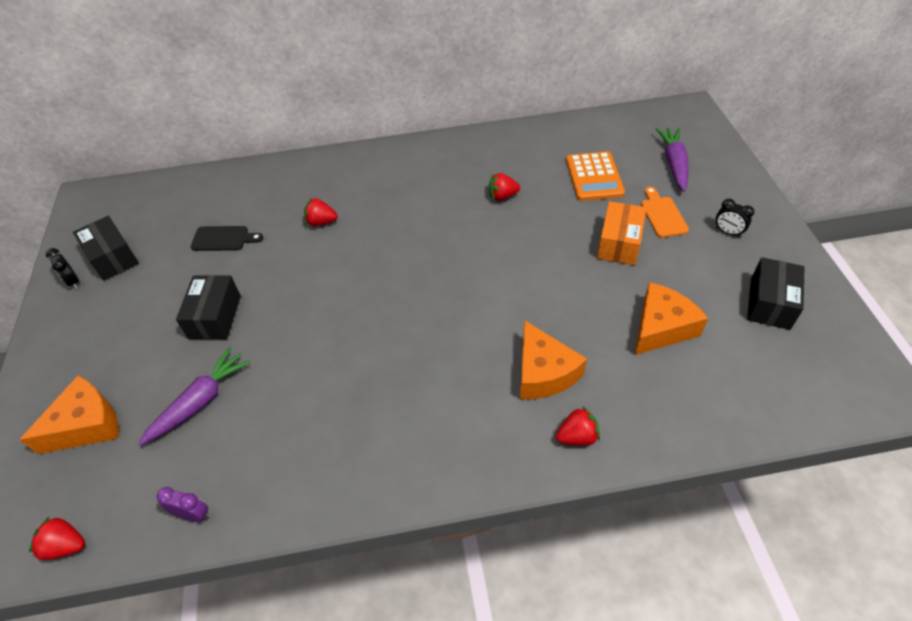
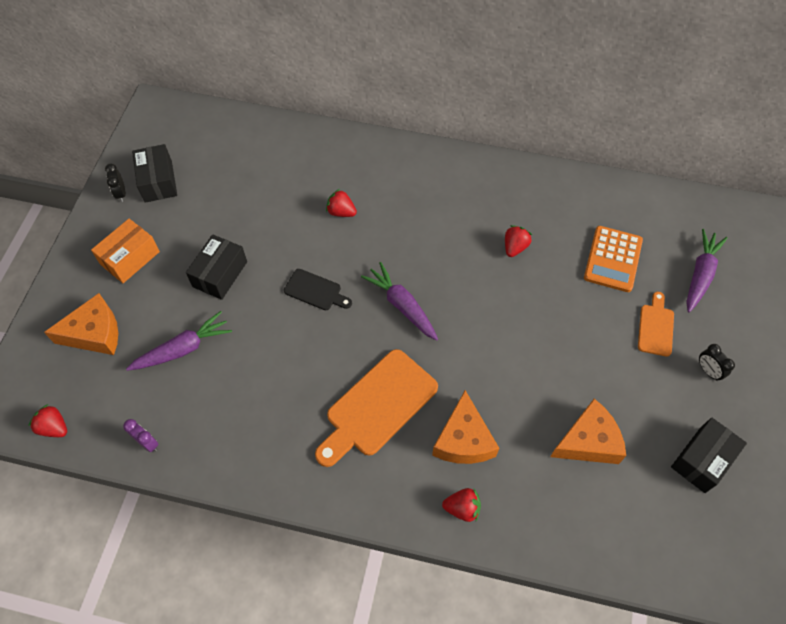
camera: 20 degrees right, 10 degrees up
(223, 239) = (253, 197): black cutting board -> black cutting board (315, 291)
(421, 279) = (402, 306): none -> purple carrot
(441, 375) = (377, 406): none -> orange cutting board
(502, 196) = (515, 247): red strawberry -> red strawberry turned 105 degrees clockwise
(619, 243) = (597, 341): orange box -> orange box (130, 258)

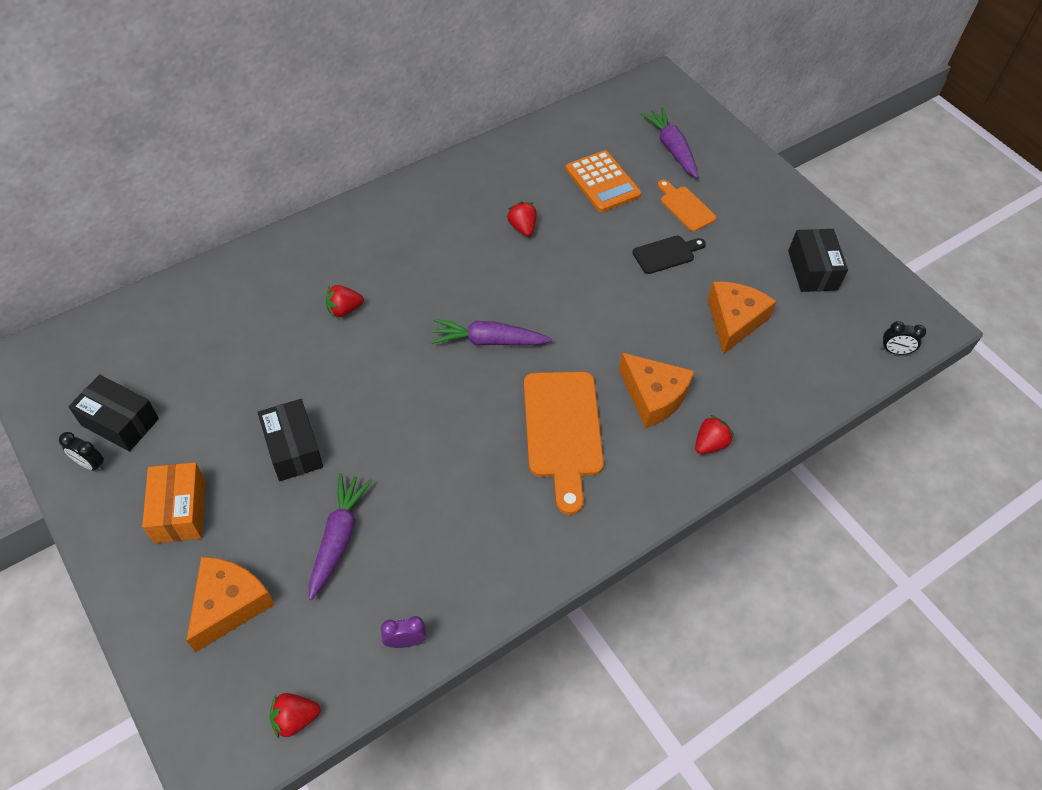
camera: 50 degrees left, 5 degrees down
(315, 291) = (401, 389): black cutting board -> black cutting board (666, 254)
(708, 371) = (750, 209): black clock -> black clock (894, 351)

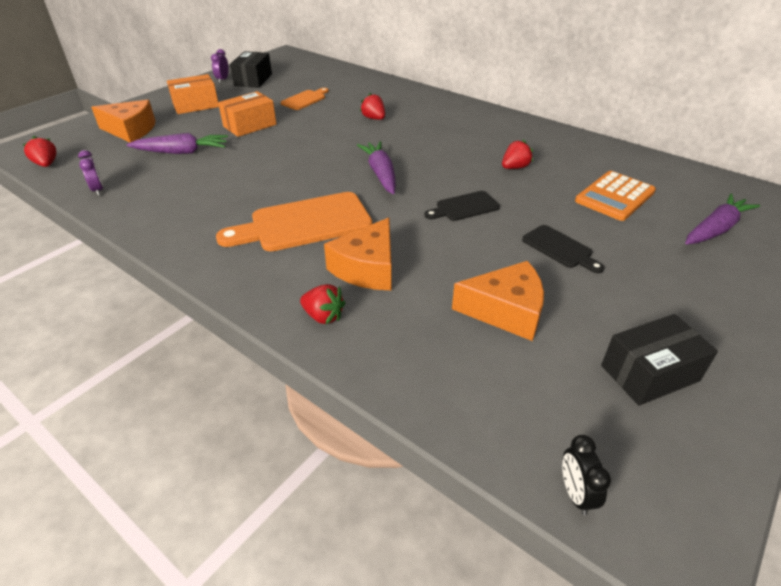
camera: 75 degrees right, 15 degrees down
(90, 464) = (223, 80): black clock -> purple clock
(293, 449) = (250, 125): black box -> orange box
(580, 294) = (464, 207): none -> black cutting board
(685, 207) = (640, 251): orange cutting board -> orange cutting board (305, 99)

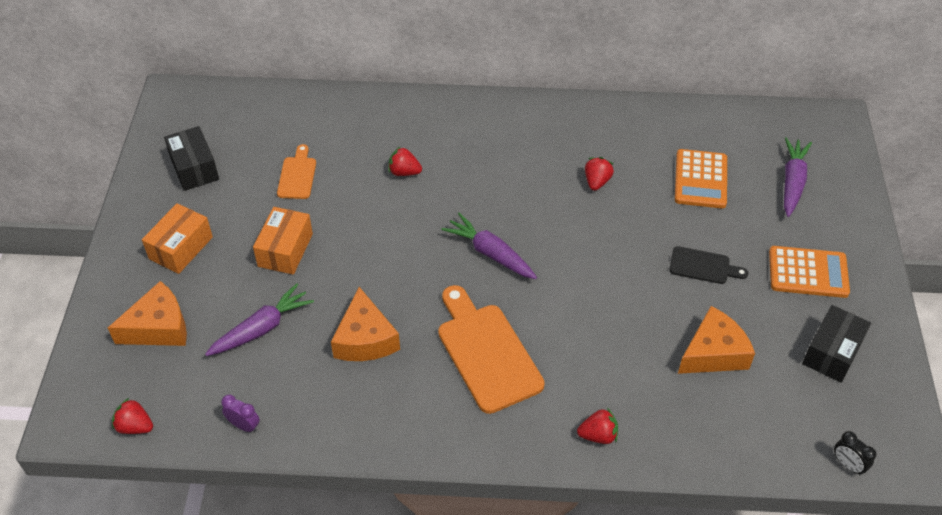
camera: 35 degrees left, 10 degrees up
(223, 80) = (155, 185): purple clock -> none
(304, 223) = (487, 353): orange cutting board -> orange cutting board turned 120 degrees clockwise
(367, 268) = (584, 371): orange cheese -> orange cheese (365, 339)
(464, 207) = (597, 258): black cutting board -> none
(676, 297) = (808, 273): none -> orange calculator

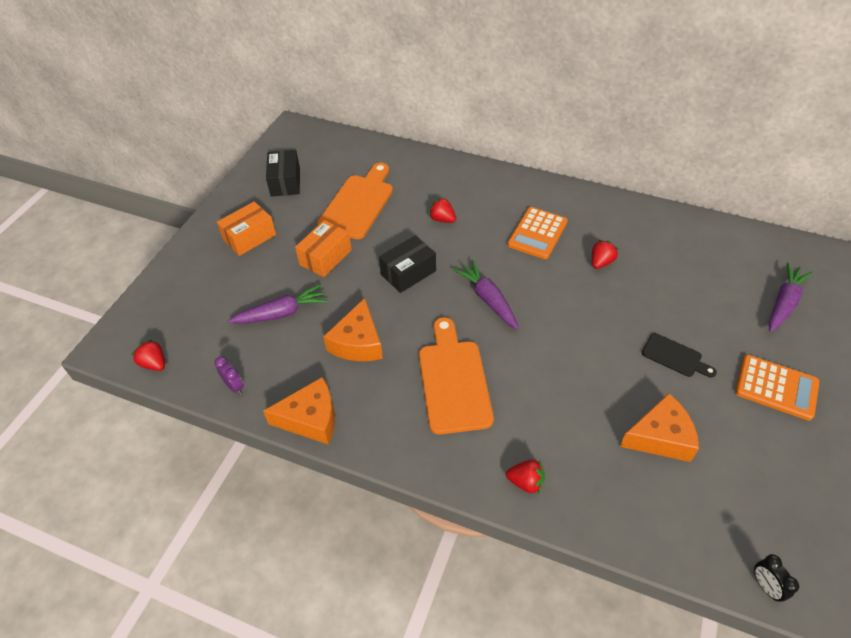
camera: 20 degrees right, 0 degrees up
(158, 327) = (206, 292): orange cheese -> orange cheese (310, 419)
(297, 175) = (358, 204): orange cutting board -> orange cutting board, size x1.88
(700, 179) = (696, 281): orange calculator -> orange calculator (537, 233)
(832, 352) = (779, 469): black box -> black box (408, 273)

